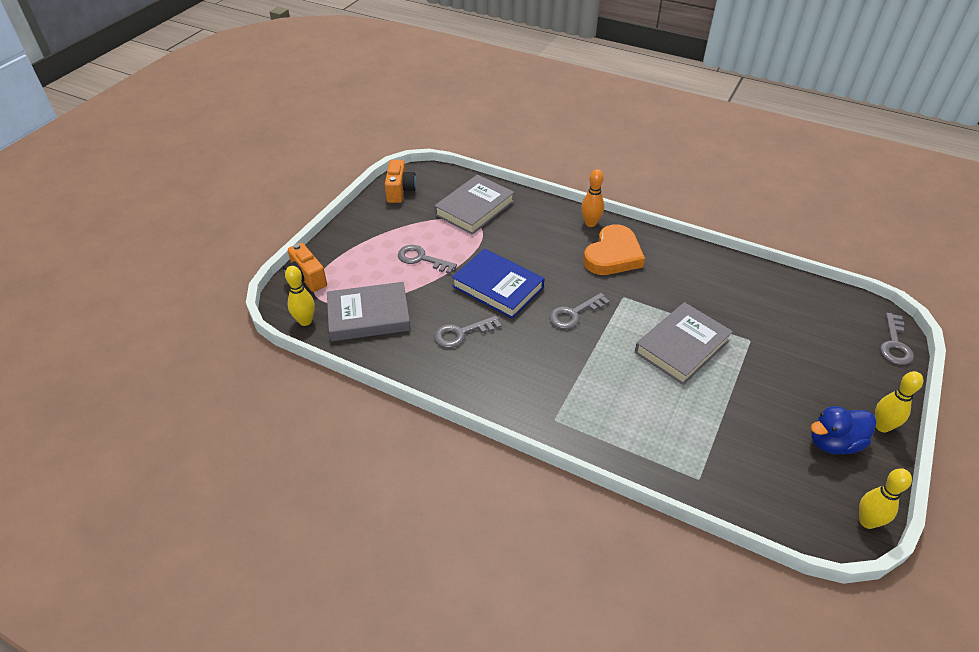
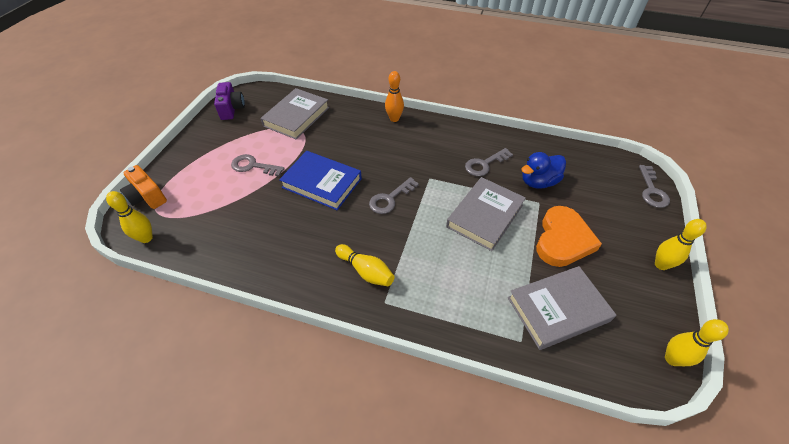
camera: 10 degrees left, 5 degrees up
(369, 316) = (207, 225): grey book -> grey book (558, 309)
(400, 191) = (232, 109): orange camera -> purple camera
(461, 333) = (293, 230): grey key -> grey key (484, 164)
(537, 386) = (366, 271): none -> yellow bowling pin
(613, 255) = (416, 143): orange heart -> orange heart (563, 240)
(833, 443) = (626, 286): blue duck -> blue duck (538, 182)

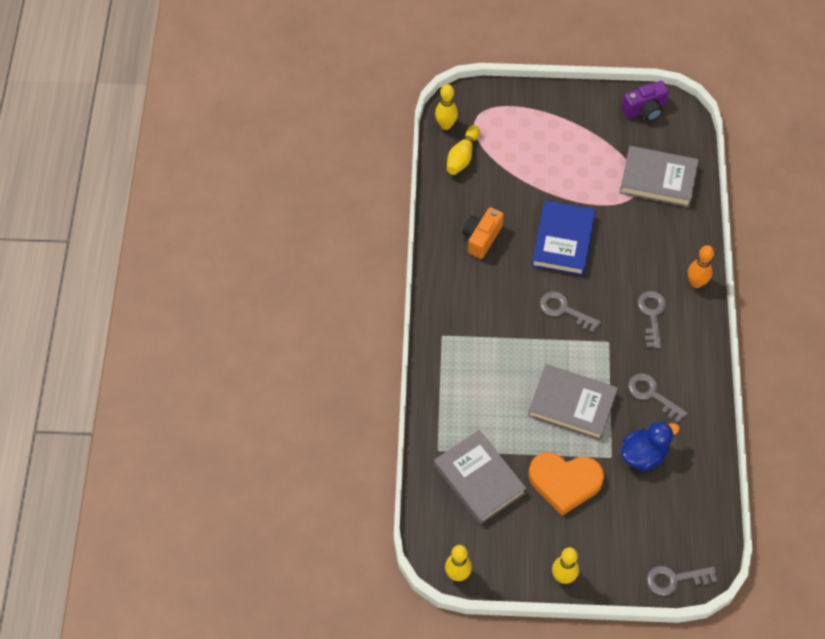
camera: 75 degrees right, 10 degrees up
(147, 197) = (491, 100): orange camera -> orange camera (481, 238)
(253, 166) = (563, 169): grey key -> grey key (652, 315)
(366, 271) = (469, 312): yellow bowling pin -> yellow bowling pin (462, 156)
(538, 182) = (644, 454): blue duck -> blue duck turned 105 degrees clockwise

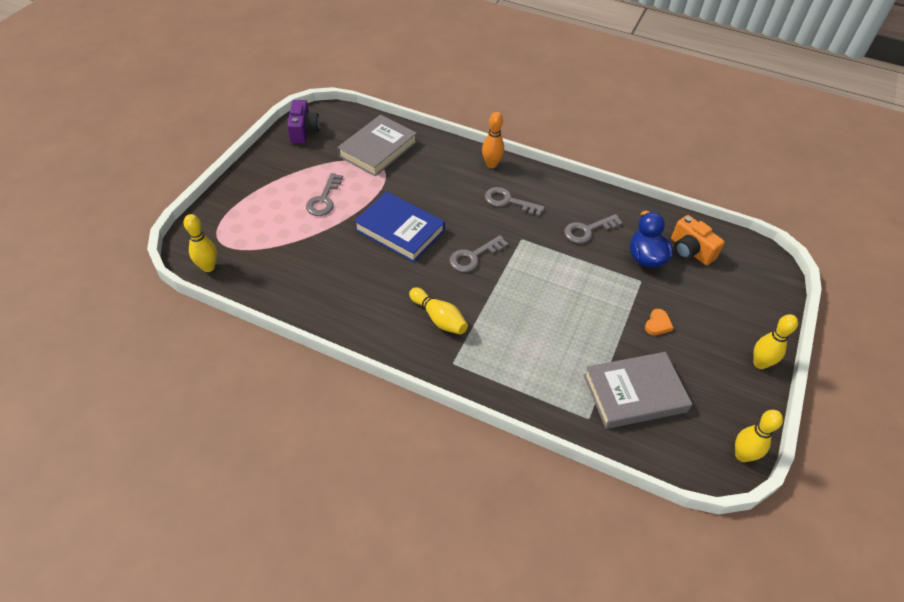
camera: 70 degrees left, 10 degrees down
(462, 156) = (255, 268): yellow bowling pin -> yellow bowling pin (439, 318)
(481, 238) = (358, 288): orange camera -> orange camera (690, 251)
(565, 482) = (657, 324): orange heart -> orange heart, size x0.41
(572, 404) = (576, 288): grey book -> none
(674, 579) = (775, 283): grey key -> grey key (324, 199)

